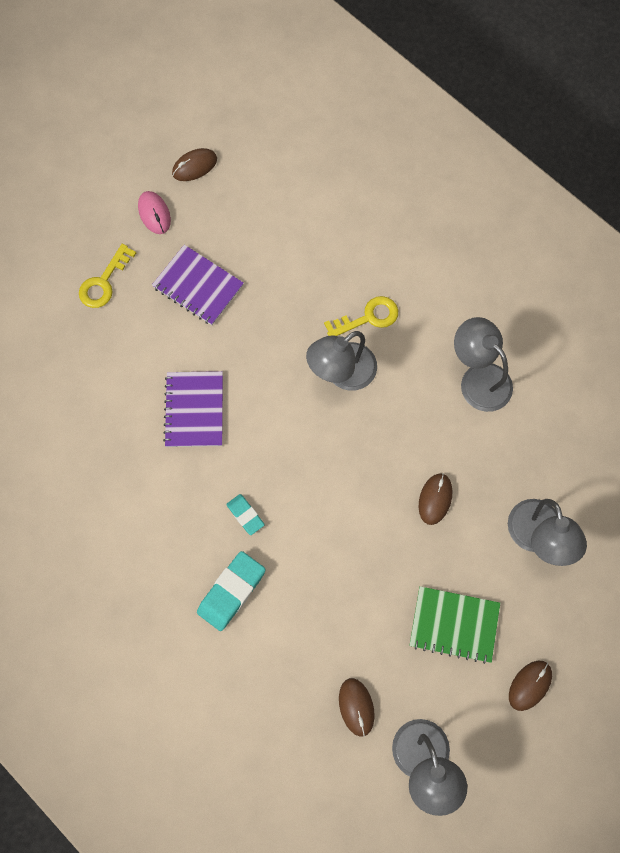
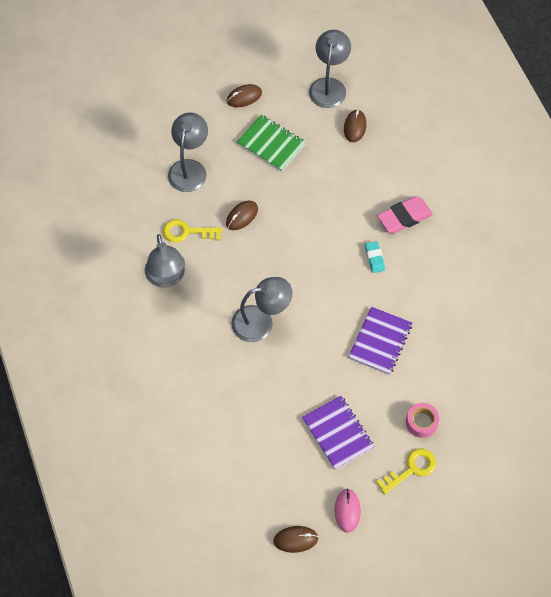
camera: 155 degrees left, 10 degrees down
(111, 336) = (421, 422): none -> pink tape
(231, 592) = (404, 217): turquoise eraser -> pink eraser
(368, 317) = (220, 353): yellow key -> yellow key (187, 232)

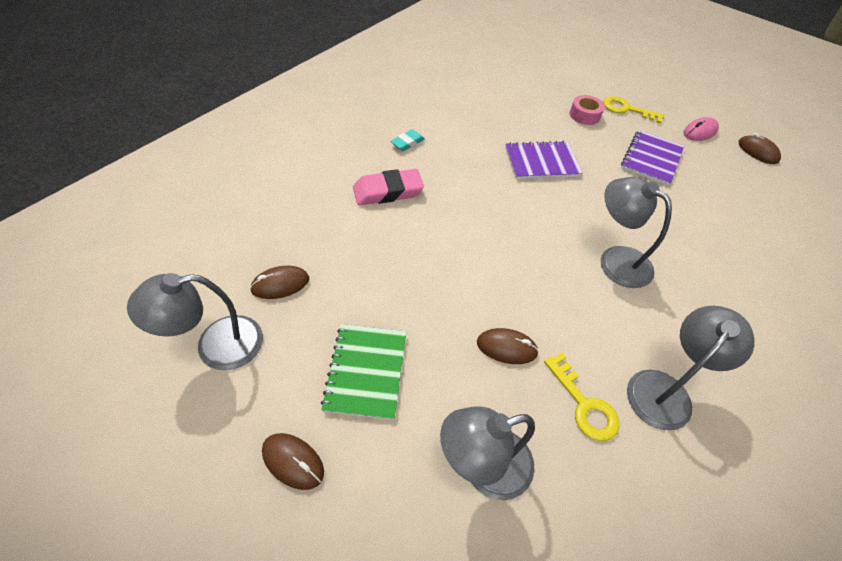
camera: 125 degrees left, 10 degrees down
(374, 258) = (457, 197): turquoise eraser -> turquoise eraser (407, 143)
(404, 217) = (388, 191): pink eraser -> pink eraser turned 45 degrees counterclockwise

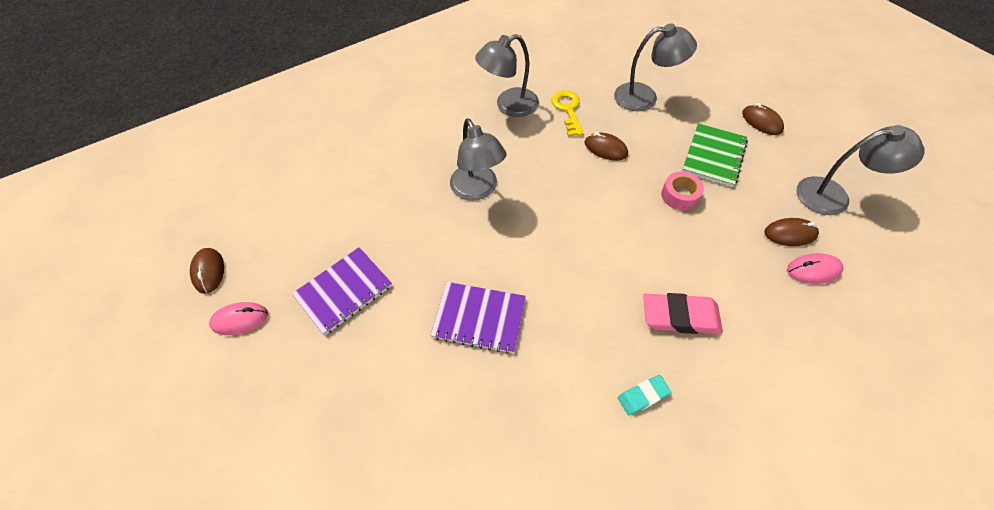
camera: 155 degrees left, 5 degrees up
(263, 252) = (813, 270): none -> pink mouse
(584, 115) = (365, 392): pink tape -> pink tape (679, 195)
(626, 109) = (295, 389): yellow key -> none

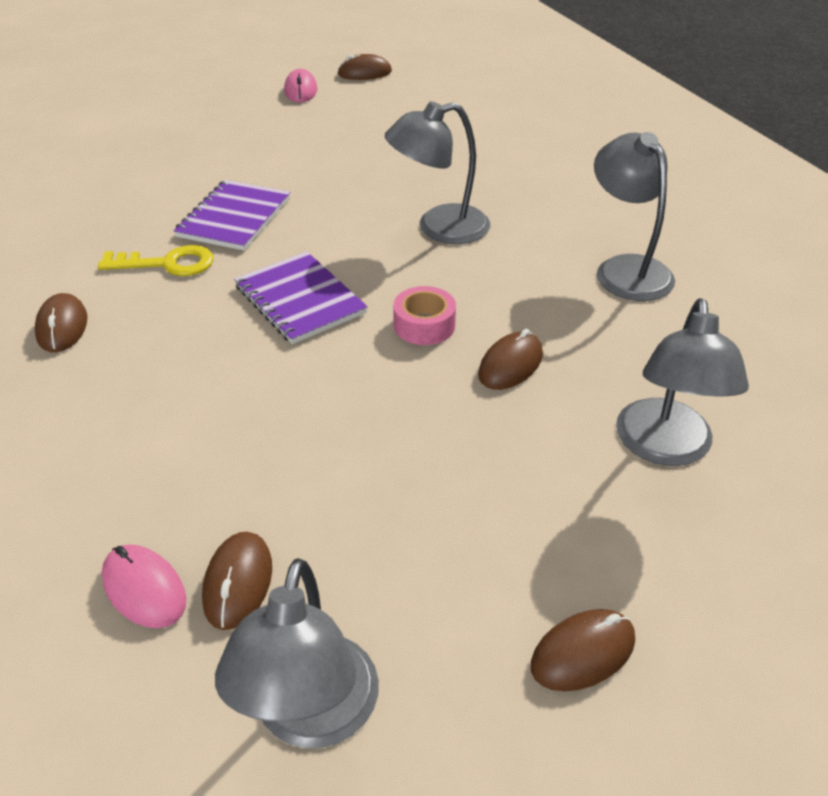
camera: 95 degrees right, 15 degrees down
(343, 291) = (310, 138): purple notebook -> purple notebook (300, 300)
(567, 110) = (617, 333): yellow key -> yellow key (168, 263)
(643, 396) = (62, 327): turquoise eraser -> brown mouse
(679, 195) = (378, 439): pink tape -> pink tape (424, 325)
(680, 316) = (148, 384): pink eraser -> none
(713, 156) = (473, 519): green notebook -> none
(813, 270) = (144, 589): pink mouse -> pink mouse turned 45 degrees counterclockwise

